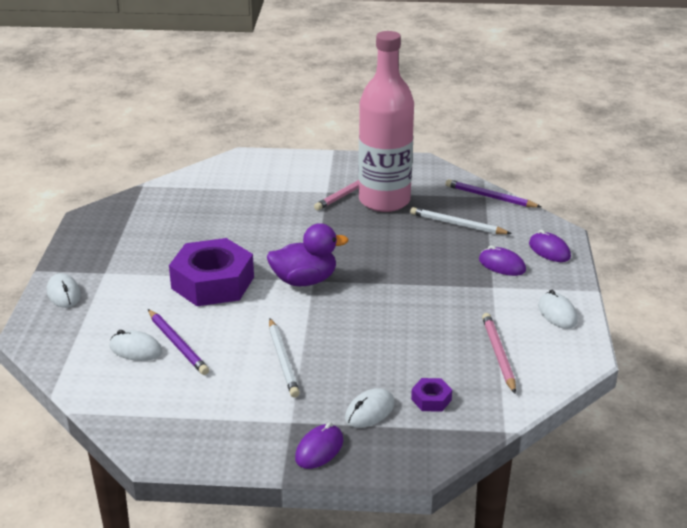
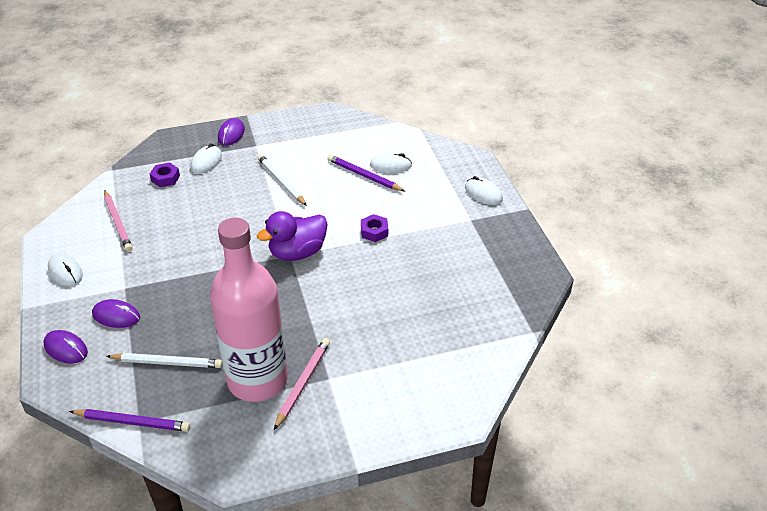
camera: 160 degrees right, 10 degrees up
(212, 283) = (374, 231): purple nut -> purple nut, size x0.42

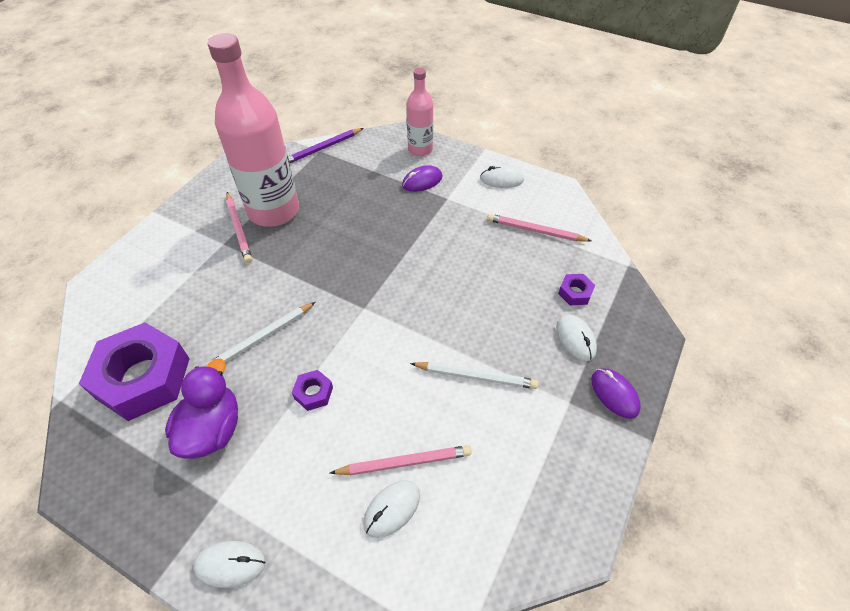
camera: 135 degrees right, 10 degrees up
(66, 349) = (420, 149): purple mouse -> pink bottle
(167, 363) = (347, 182): white pencil -> white pencil (262, 337)
(297, 252) = (360, 315): purple duck -> purple duck (212, 429)
(364, 176) = (404, 462): purple pencil -> pink pencil
(469, 309) = (143, 378): none -> purple nut

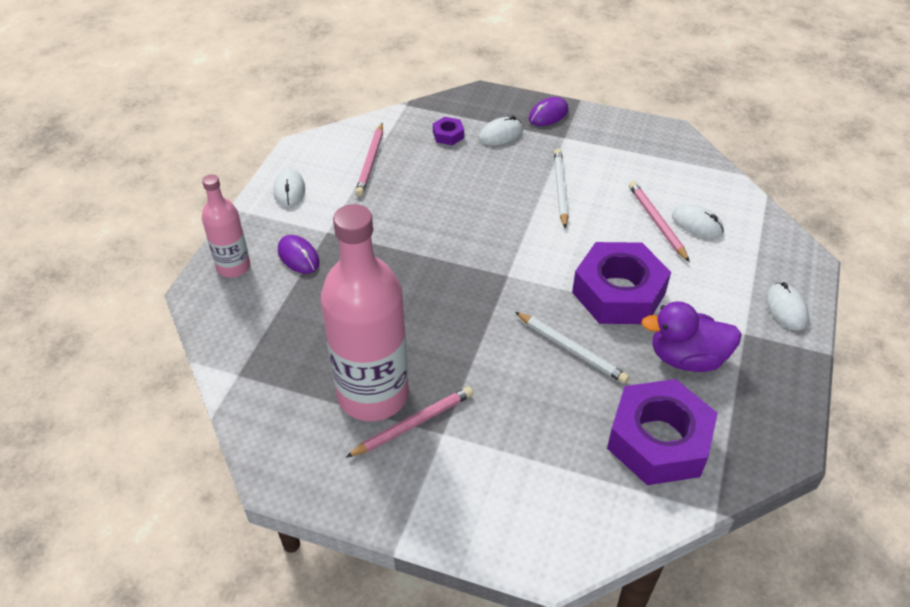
camera: 100 degrees left, 5 degrees down
(313, 393) = (618, 293): purple nut -> purple nut, size x2.39
(323, 148) = (232, 372): purple pencil -> none

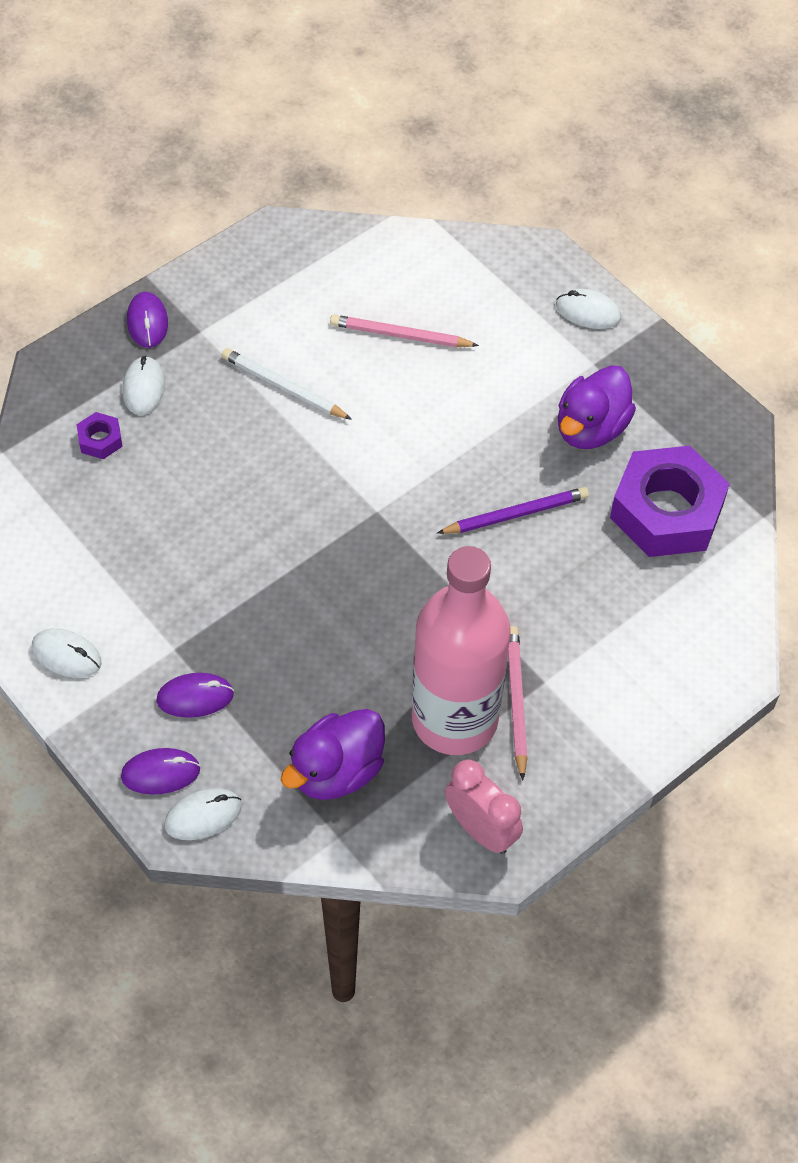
camera: 60 degrees left, 10 degrees up
(233, 267) = (160, 773): pink bottle -> purple mouse
(288, 350) = (337, 771): none -> purple duck
(290, 453) = (481, 830): none -> pink clock
(370, 161) = (83, 544): pink pencil -> none
(571, 349) = (516, 514): white pencil -> purple pencil
(618, 293) = (472, 430): purple nut -> none
(697, 224) = (428, 304): white mouse -> white mouse (203, 816)

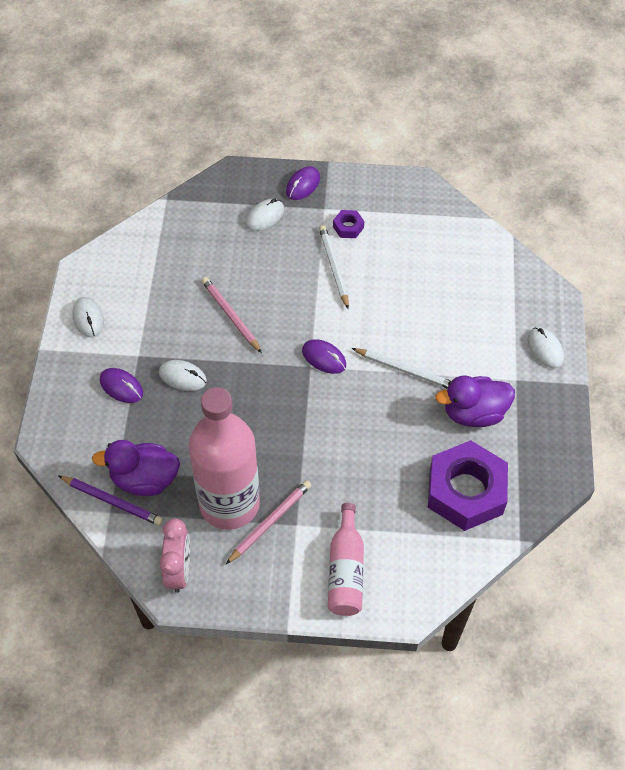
camera: 45 degrees right, 0 degrees up
(100, 440) = (216, 227): purple nut -> purple nut (348, 227)
(160, 773) = (66, 410): purple mouse -> purple mouse (324, 358)
(203, 816) = (62, 446): white mouse -> white mouse (182, 377)
(400, 335) = (424, 285): pink pencil -> pink pencil (230, 315)
(477, 438) = (405, 370): none -> white pencil
(516, 514) = (380, 426): purple pencil -> purple pencil (112, 501)
(641, 683) = (346, 570): none -> pink bottle

